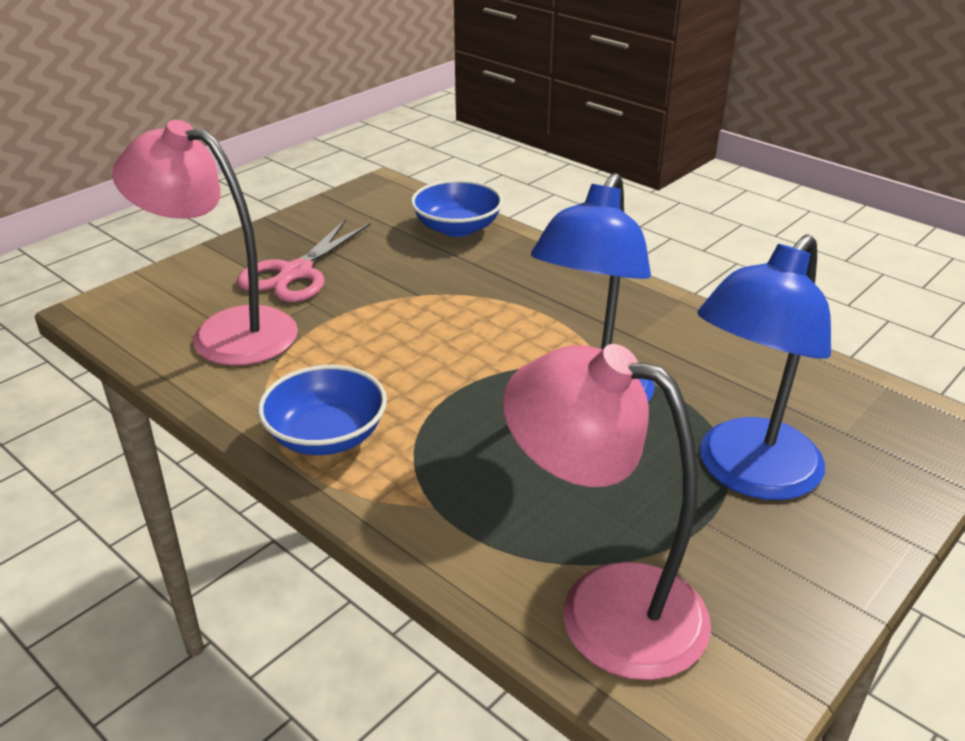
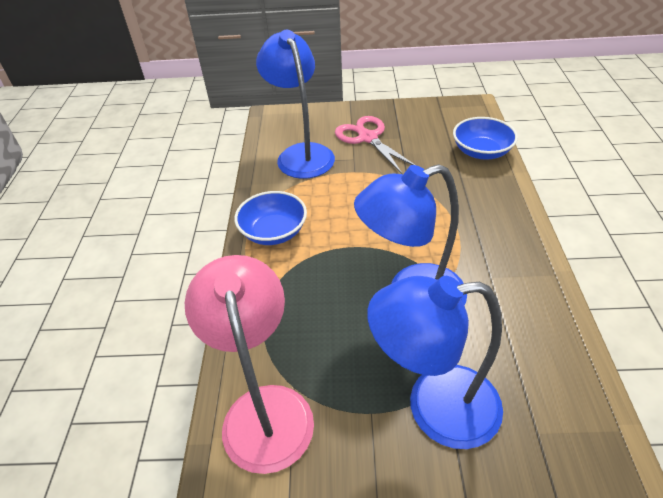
camera: 50 degrees right, 10 degrees up
(225, 332) = (301, 154): pink lamp -> blue lamp
(296, 273) = (368, 138): pink scissors -> pink scissors turned 75 degrees clockwise

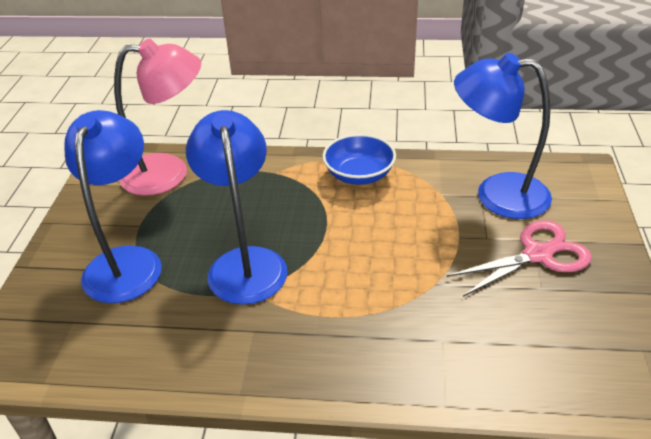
camera: 95 degrees right, 5 degrees down
(301, 154) = (497, 194): blue lamp -> blue lamp turned 150 degrees counterclockwise
(481, 152) = (507, 378): blue bowl -> none

